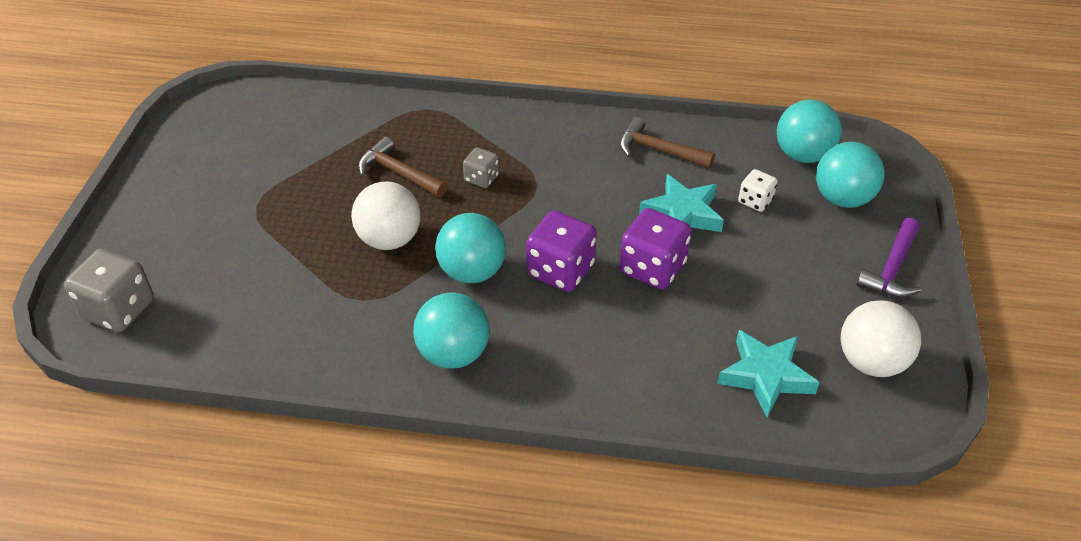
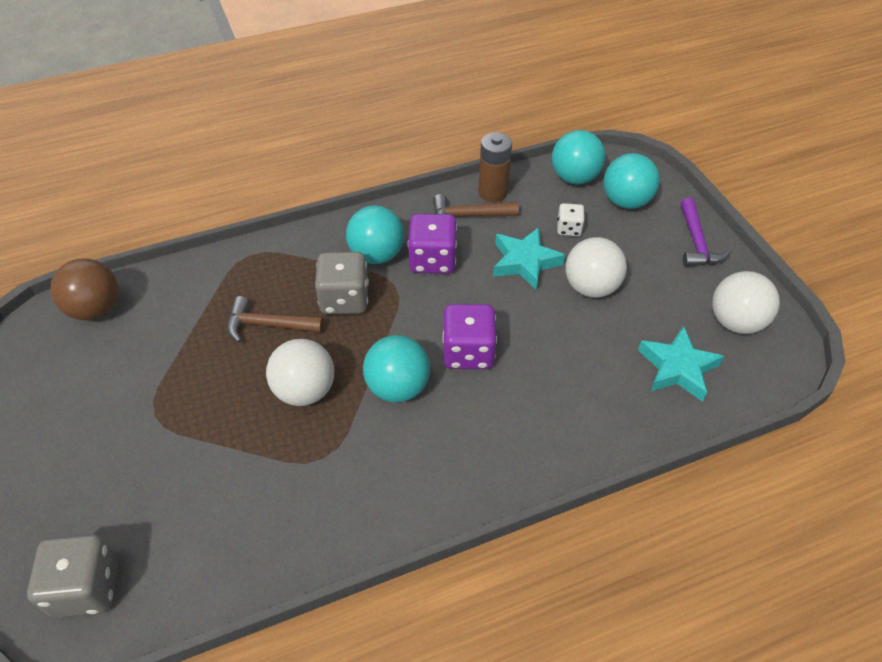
camera: 30 degrees left, 5 degrees up
(271, 104) = (96, 309): none -> brown ball
(453, 354) = (436, 468): turquoise ball -> turquoise ball (377, 255)
(481, 178) = (344, 299): grey dice -> grey dice, size x1.78
(652, 268) = (535, 317): purple dice -> purple dice (432, 260)
(701, 138) = (493, 192): none -> brown battery
(734, 264) = (591, 287): none -> white ball

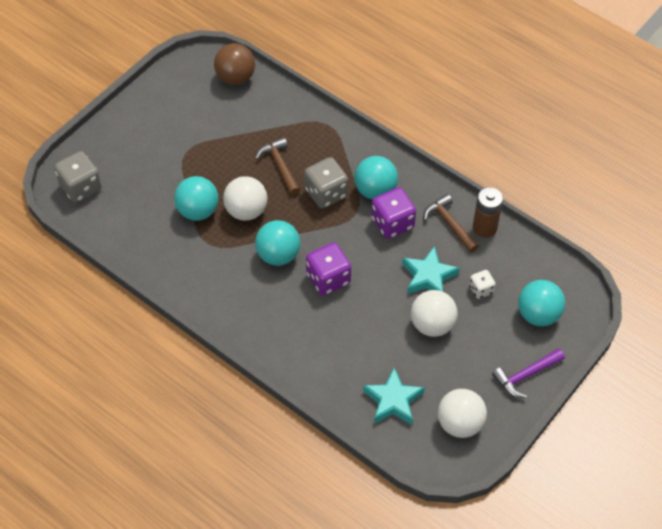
camera: 60 degrees right, 5 degrees up
(574, 177) = (540, 271): turquoise ball -> turquoise ball (198, 211)

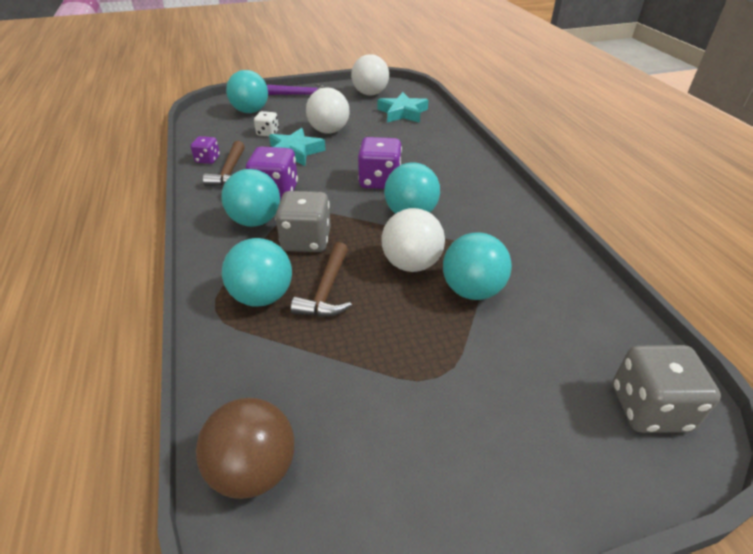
camera: 145 degrees left, 15 degrees down
(311, 144) = (262, 296): none -> turquoise ball
(484, 227) = (207, 159): brown battery -> purple dice

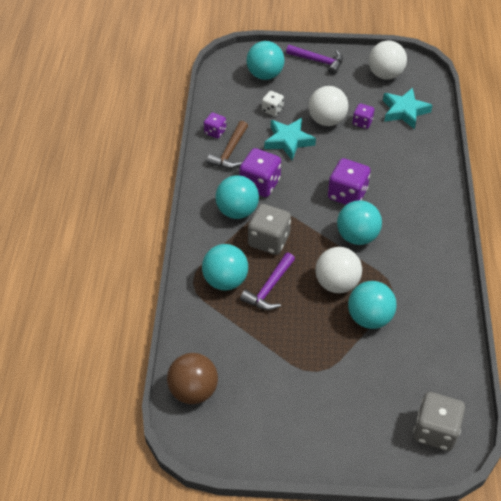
camera: 20 degrees right, 10 degrees up
(327, 290) = (269, 288): brown hammer -> purple hammer
(366, 126) = (362, 122): none -> purple dice

